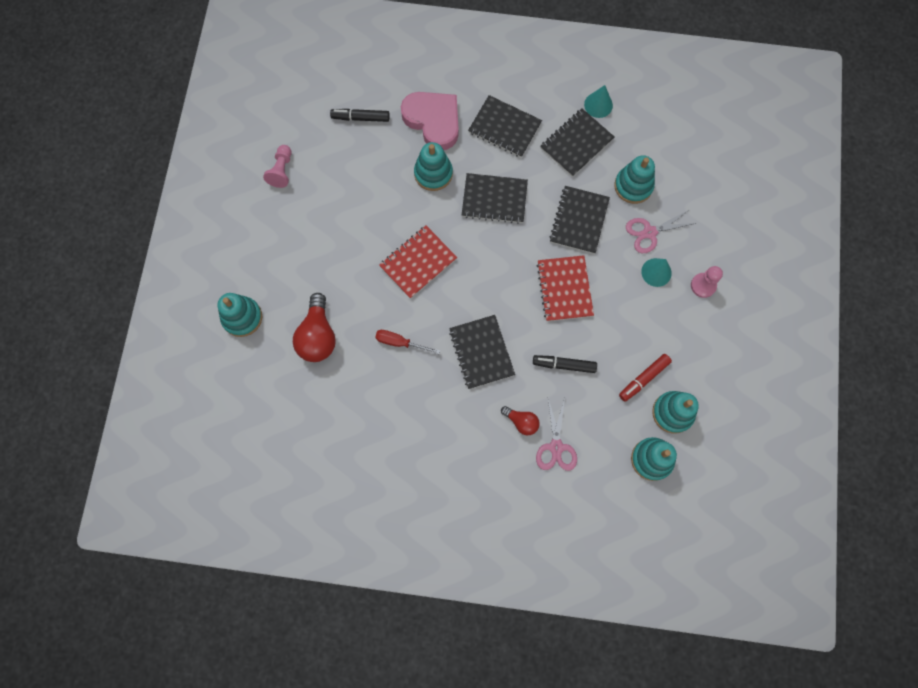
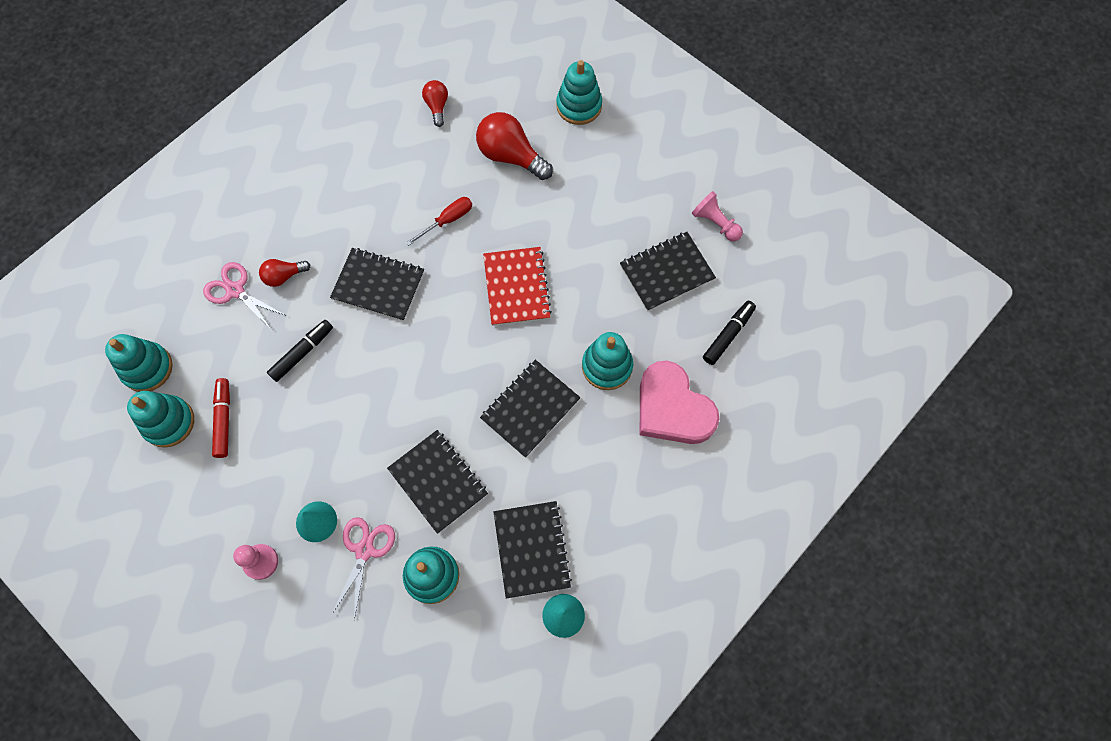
camera: 125 degrees right, 5 degrees down
(310, 419) = (437, 106): none -> red light bulb
(433, 121) = (672, 408): pink heart -> pink heart turned 60 degrees clockwise
(504, 128) = (609, 481): black notebook -> black notebook (666, 272)
(564, 289) = (376, 410): red notebook -> none

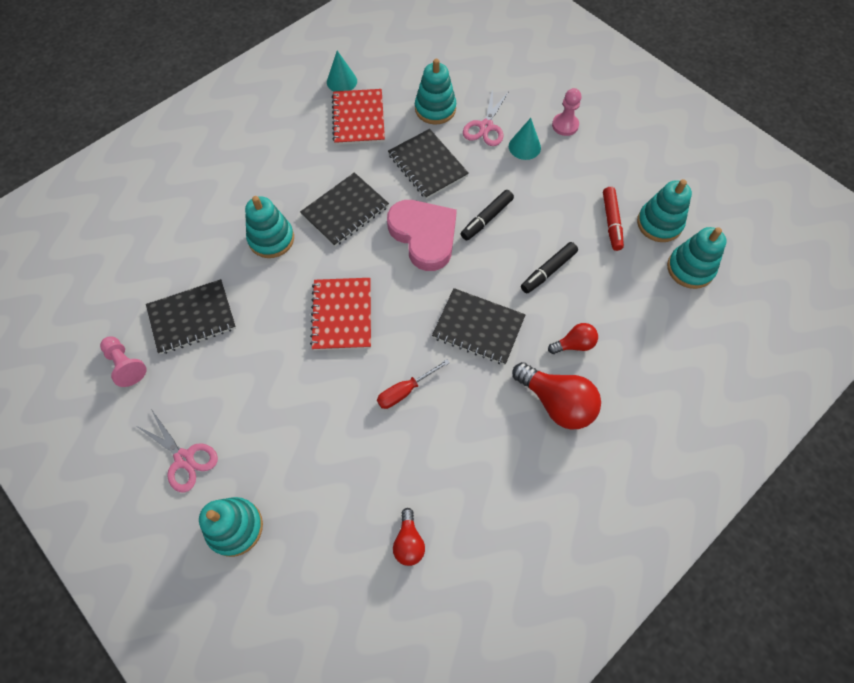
camera: 175 degrees left, 5 degrees down
(235, 290) = (621, 333): pink scissors -> pink scissors (184, 458)
(511, 156) = (327, 464): red light bulb -> red light bulb (556, 402)
(532, 549) = (358, 118): black notebook -> red notebook
(672, 408) = (223, 202): pink heart -> pink heart (424, 236)
(728, 335) = (154, 256): black marker -> black marker (486, 219)

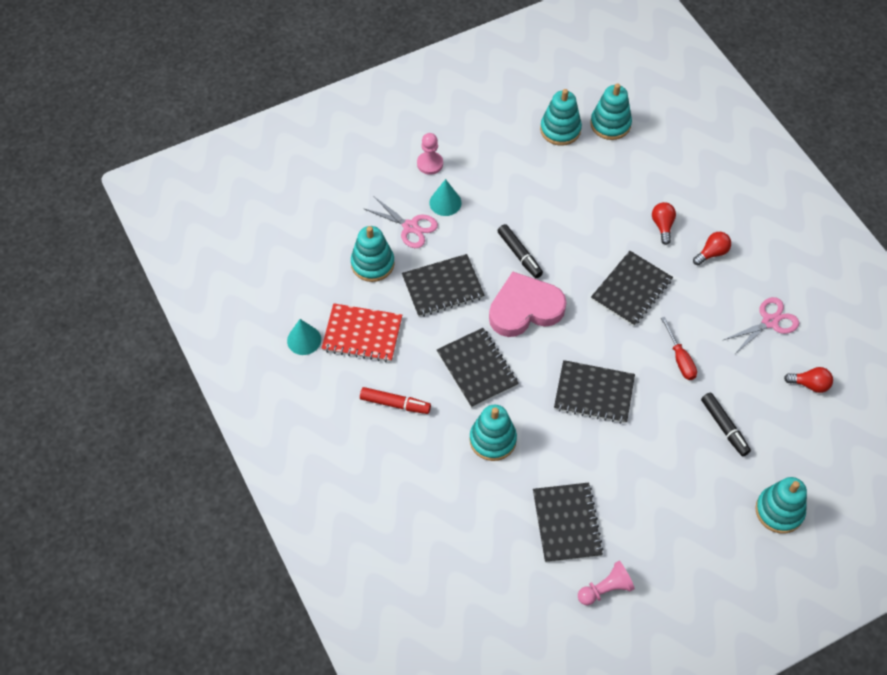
camera: 75 degrees left, 5 degrees down
(184, 458) = (711, 545): pink scissors -> pink scissors (769, 322)
(342, 315) = (594, 393): red notebook -> black notebook
(548, 271) = (587, 223): black marker -> black marker (724, 427)
(556, 402) = (712, 253): red light bulb -> red light bulb, size x0.55
(611, 222) = (549, 163): red marker -> red marker (395, 404)

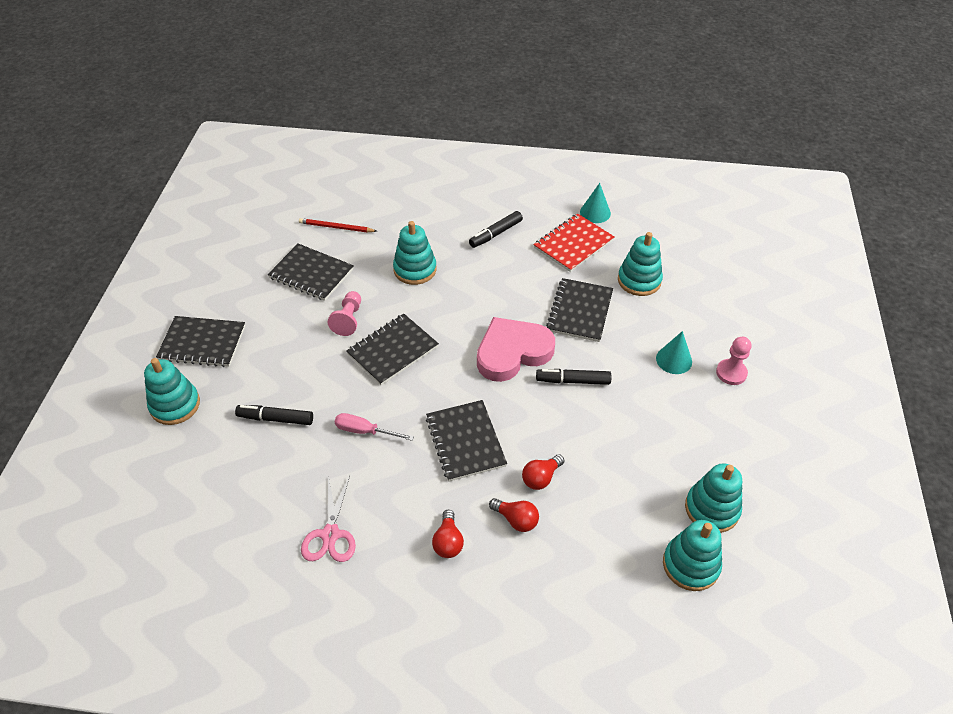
camera: 125 degrees right, 10 degrees down
(395, 404) = (495, 234): red marker -> black marker
(410, 227) = (662, 322): pink scissors -> none
(477, 368) = (483, 292): black notebook -> black notebook (202, 343)
(492, 550) = (336, 227): none -> red pencil
(525, 309) = (512, 352): pink heart -> pink heart turned 135 degrees counterclockwise
(605, 589) = (246, 267): pink pawn -> pink pawn (348, 319)
(680, 358) = (365, 431): red screwdriver -> pink screwdriver
(810, 384) = (241, 517): red light bulb -> red light bulb (541, 478)

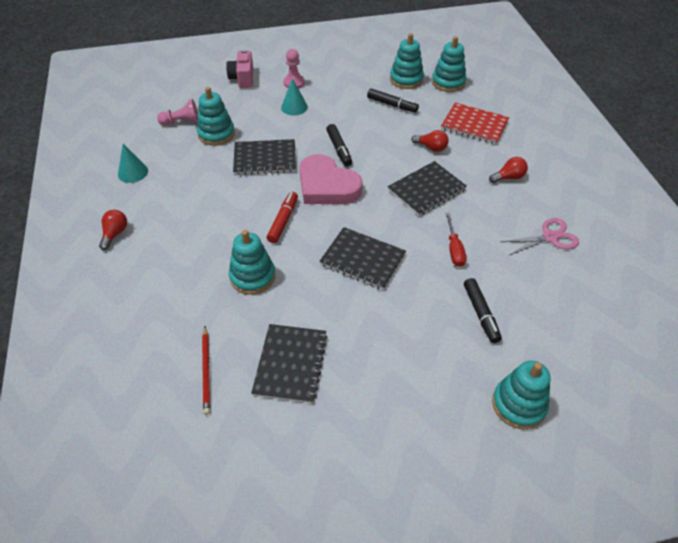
camera: 110 degrees left, 0 degrees up
(202, 343) = (434, 423): black notebook -> none
(348, 319) = (341, 305): pink pawn -> pink pawn (182, 122)
(365, 431) = (454, 249): pink screwdriver -> red screwdriver
(475, 305) = (283, 221): none -> red marker
(495, 234) = (181, 231): black marker -> black marker (392, 105)
(516, 520) = (470, 151): red light bulb -> red light bulb (115, 234)
(573, 244) = (181, 178): red notebook -> red notebook (474, 125)
(753, 324) = (243, 78): none -> pink camera

